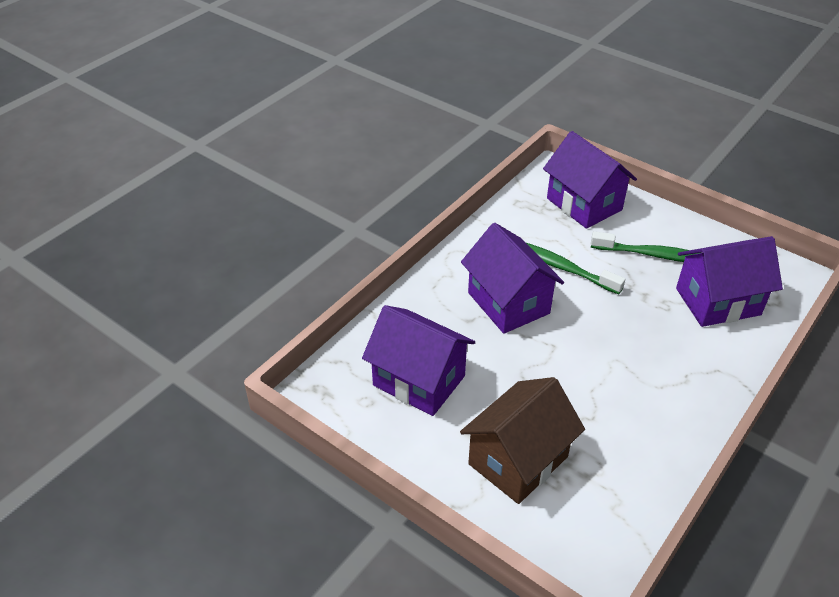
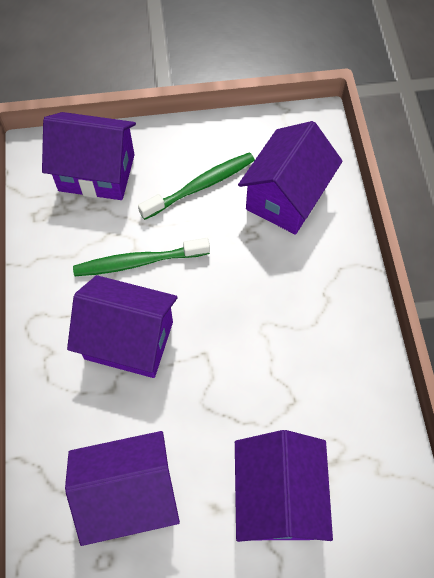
camera: 45 degrees left, 20 degrees up
(518, 460) = (277, 497): brown house -> purple house

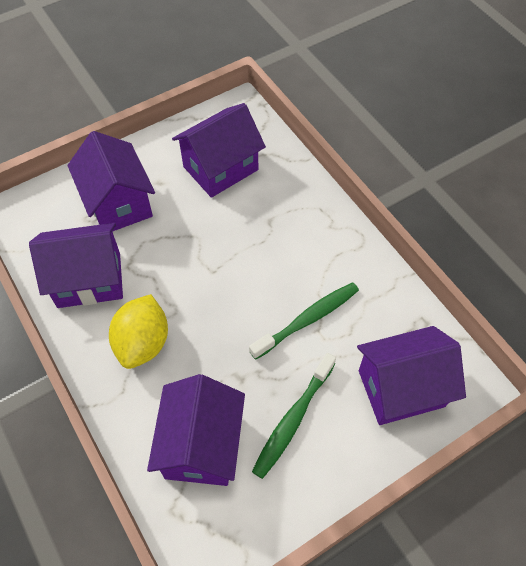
camera: 155 degrees right, 5 degrees down
(129, 340) = (277, 257): purple house -> purple house (89, 280)
(306, 306) = (143, 343): none -> yellow lemon

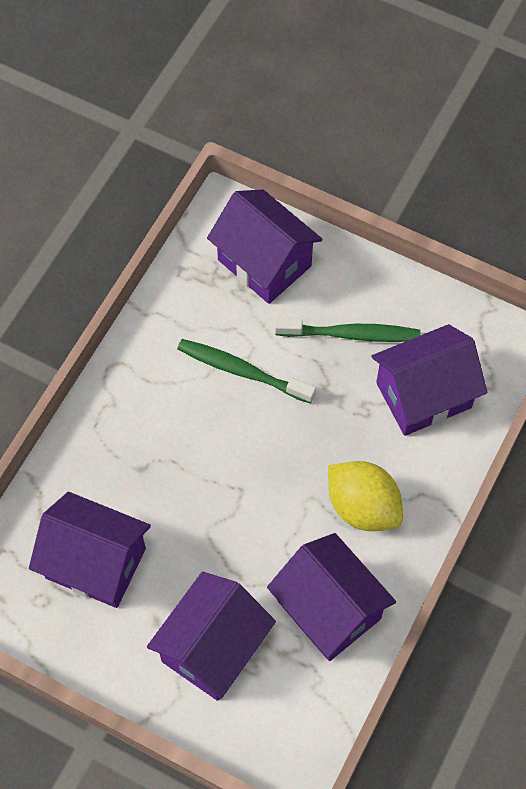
camera: 120 degrees left, 5 degrees up
(143, 343) = (362, 507): yellow lemon -> yellow lemon turned 60 degrees clockwise

